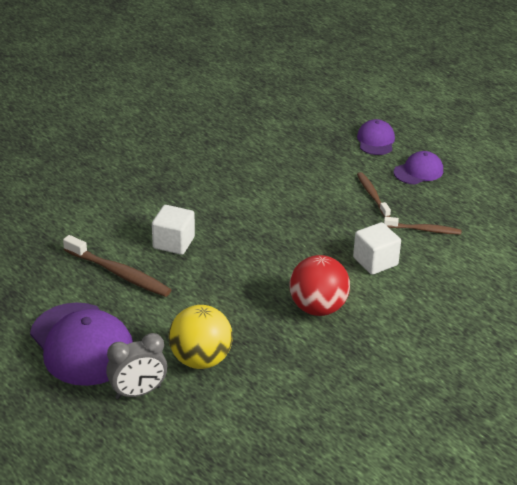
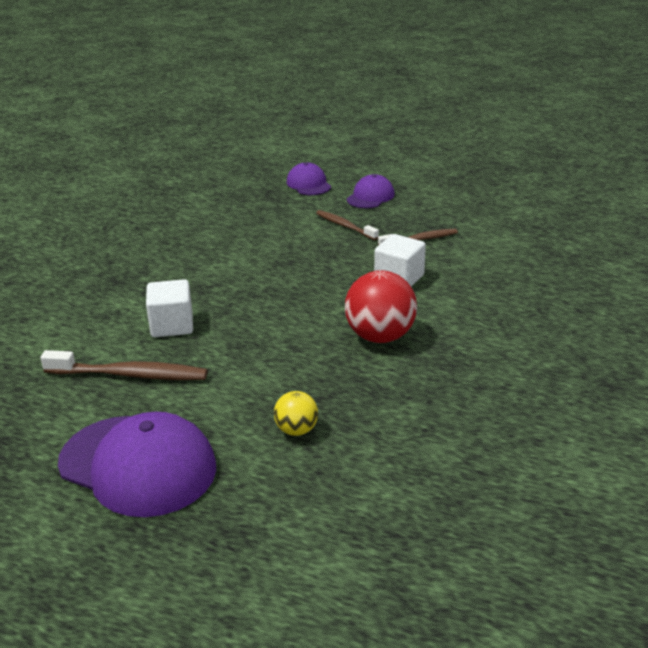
camera: 25 degrees left, 5 degrees down
(138, 392) = (250, 493): grey clock -> none
(200, 359) = (296, 430): yellow ball -> yellow ball, size x0.54

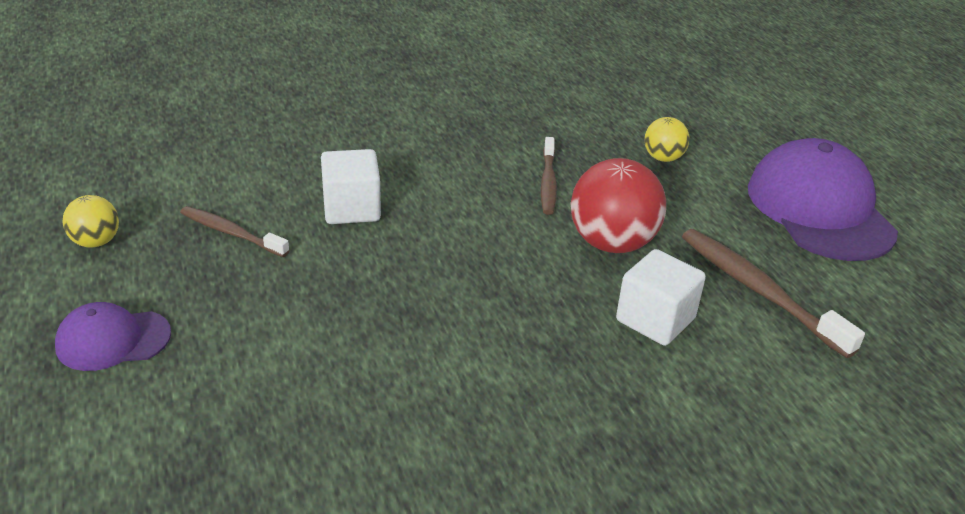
camera: 135 degrees left, 5 degrees up
(308, 184) = (108, 444): purple cap -> none
(345, 226) = (249, 315): brown toothbrush -> brown toothbrush (548, 182)
(380, 336) = (480, 174): red ball -> red ball (612, 243)
(455, 208) = (96, 242): none -> yellow ball

